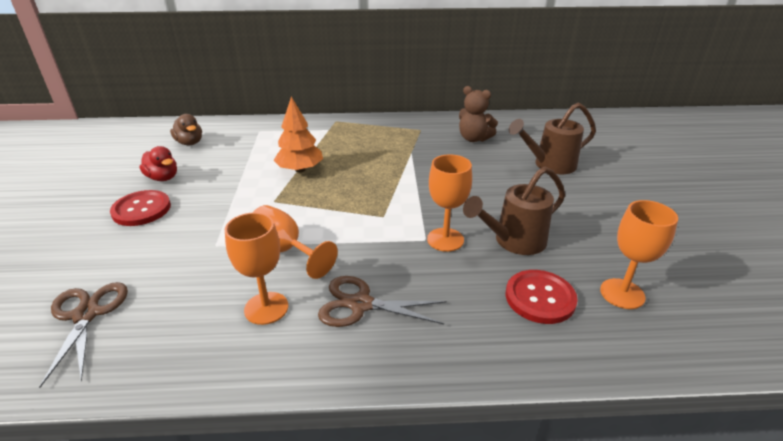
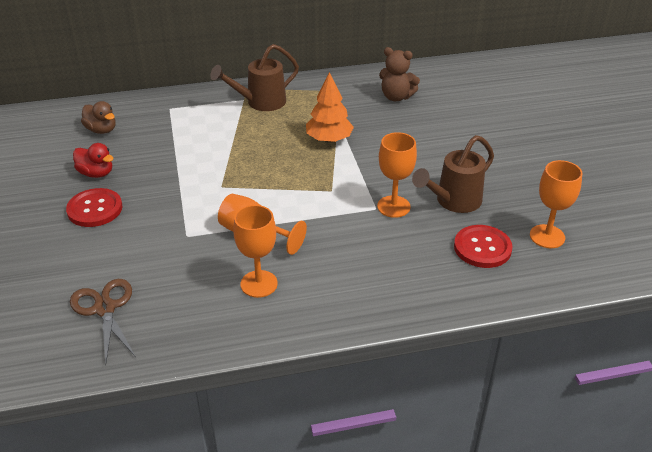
camera: 10 degrees left, 5 degrees up
(300, 169) = (233, 150): orange tree -> orange tree (329, 139)
(360, 304) = (337, 271): brown scissors -> none
(549, 165) = (474, 120): brown watering can -> brown watering can (261, 102)

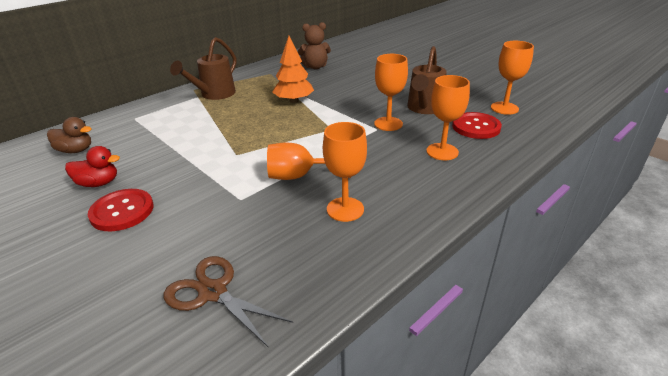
camera: 30 degrees left, 5 degrees down
(410, 262) = (442, 152): none -> orange goblet

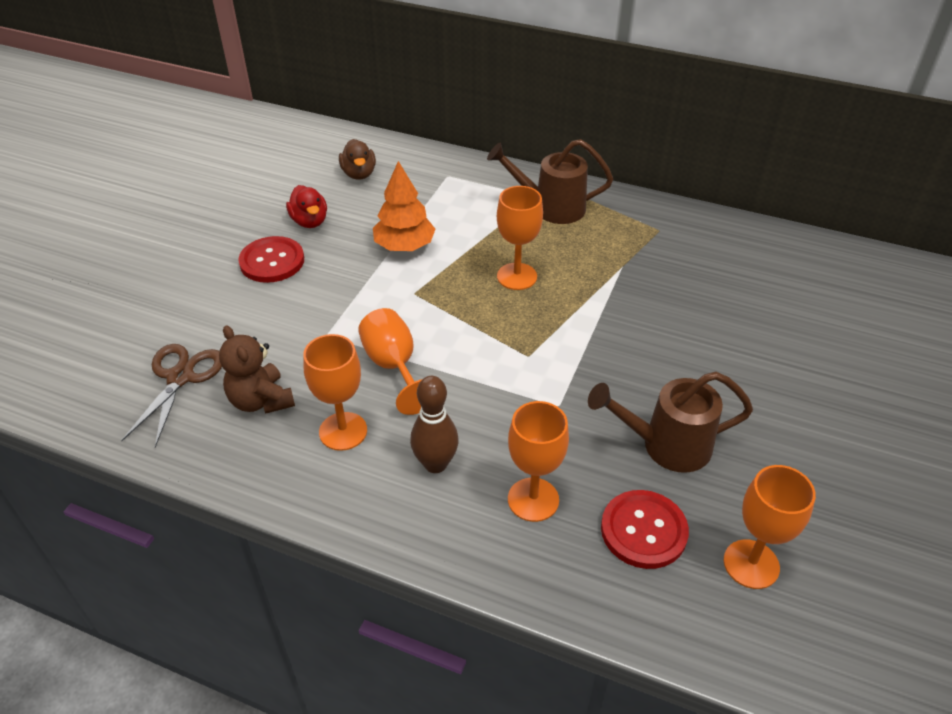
camera: 65 degrees right, 10 degrees up
(294, 101) = (587, 288): orange tree -> orange tree (404, 246)
(315, 67) = (725, 267): brown teddy bear -> brown teddy bear (261, 400)
(388, 124) = (582, 414): orange goblet -> orange goblet (517, 276)
(397, 178) = (435, 464): none -> brown bowling pin

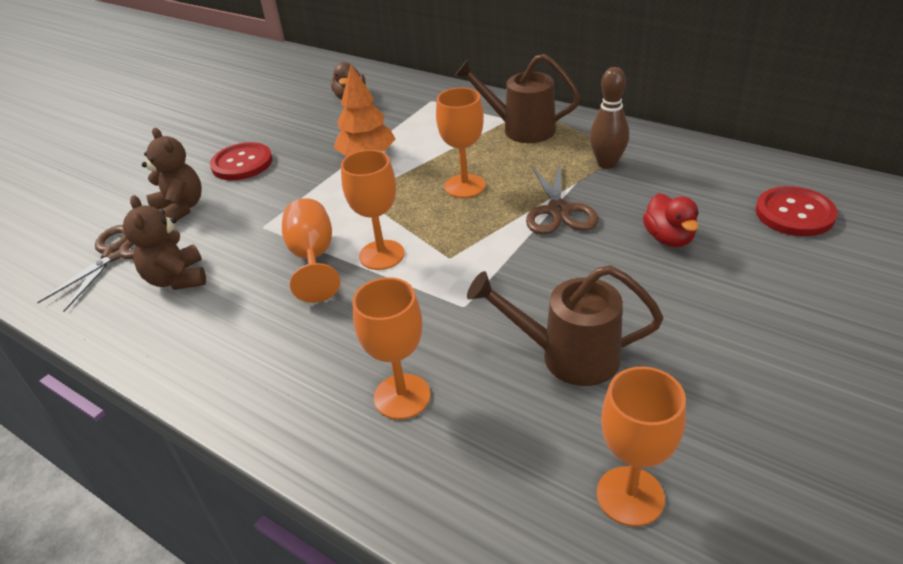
camera: 15 degrees right, 5 degrees down
(227, 320) = (180, 209): none -> brown teddy bear
(310, 221) = (290, 133): red duck -> red duck (668, 238)
(343, 431) = (239, 312): orange goblet -> orange goblet (381, 255)
(435, 464) = (315, 351): brown bowling pin -> brown bowling pin (607, 163)
(615, 299) = (558, 211): none -> brown scissors
(643, 530) = (513, 443): red button -> red button (794, 213)

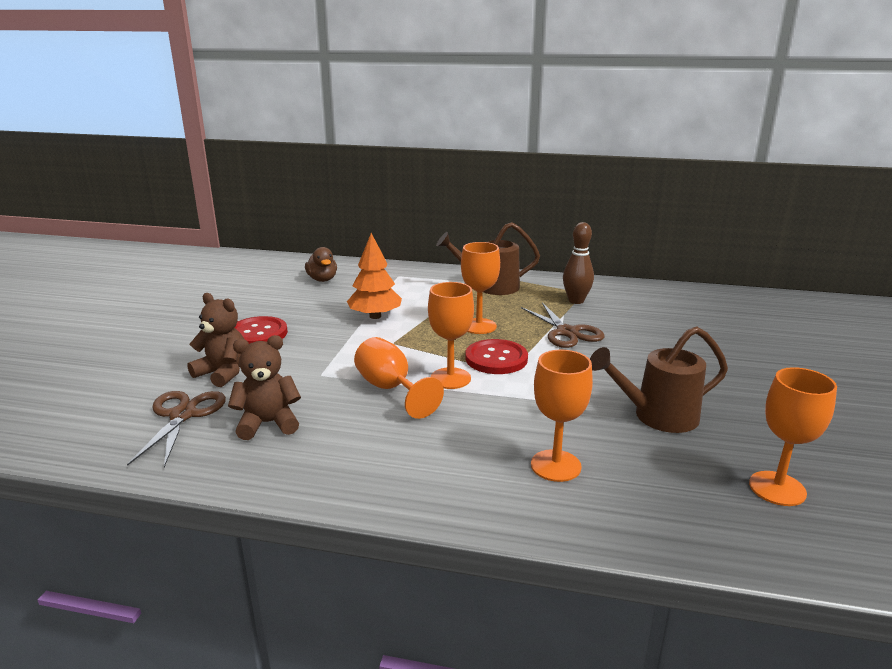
camera: 25 degrees left, 15 degrees down
(177, 279) = (268, 423): brown teddy bear -> brown teddy bear turned 120 degrees clockwise
(668, 238) = (660, 338): red duck -> none
(794, 213) = (728, 314): red button -> red button (496, 359)

